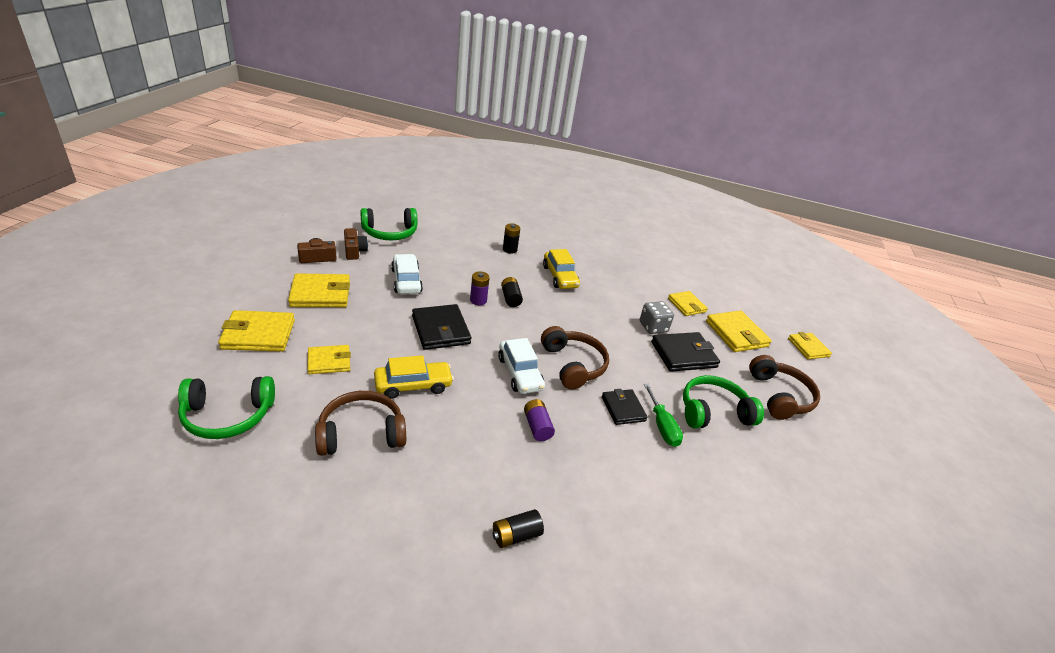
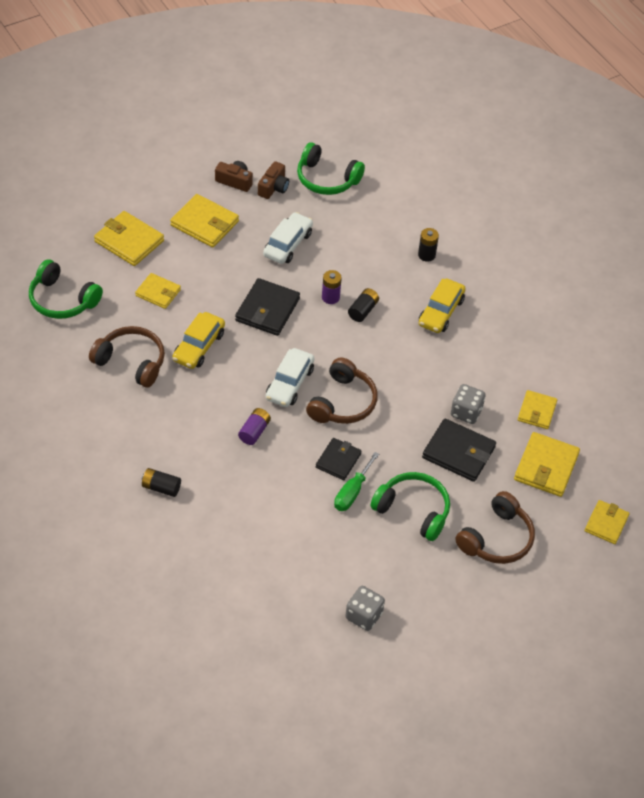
camera: 45 degrees right, 15 degrees up
(413, 385) = (198, 346): yellow car -> yellow car turned 90 degrees clockwise
(799, 522) = (364, 616): none -> grey dice

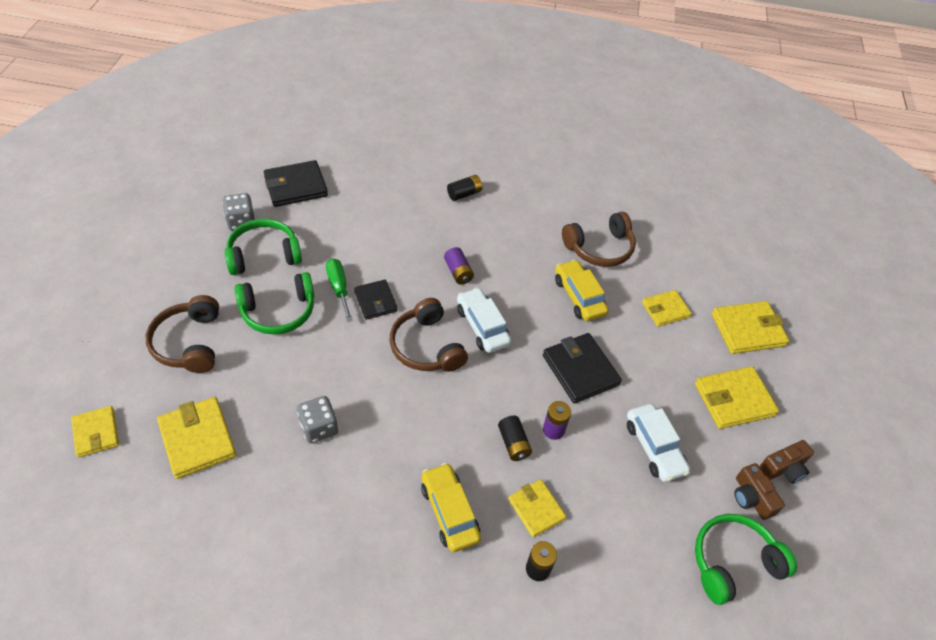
camera: 130 degrees right, 0 degrees up
(62, 300) = (704, 249): green headphones -> green headphones (264, 255)
(458, 452) = (289, 386): black wallet -> black wallet (296, 186)
(537, 411) = (254, 488): yellow wallet -> yellow wallet (536, 509)

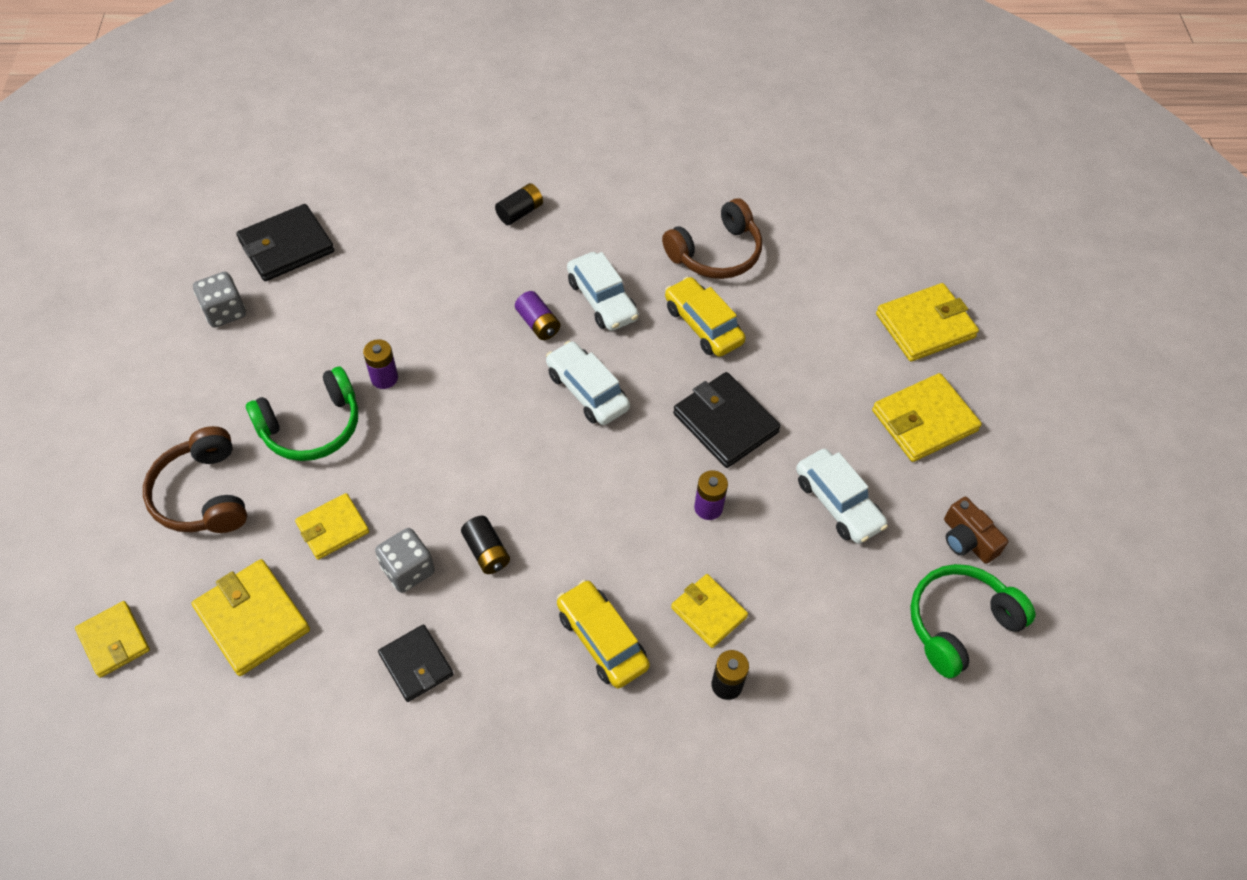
camera: 10 degrees left, 5 degrees up
(264, 255) = (269, 353): green headphones -> none
(339, 288) = (384, 378): green screwdriver -> purple battery
(375, 301) = (438, 386): black wallet -> black wallet (416, 664)
(427, 346) = (521, 433): brown headphones -> none
(508, 264) = (602, 300): none -> white car
(513, 443) = (662, 536): black battery -> black battery (486, 551)
(665, 310) = (817, 320): yellow wallet -> yellow wallet (333, 528)
(784, 468) = (1000, 494): brown camera -> none

